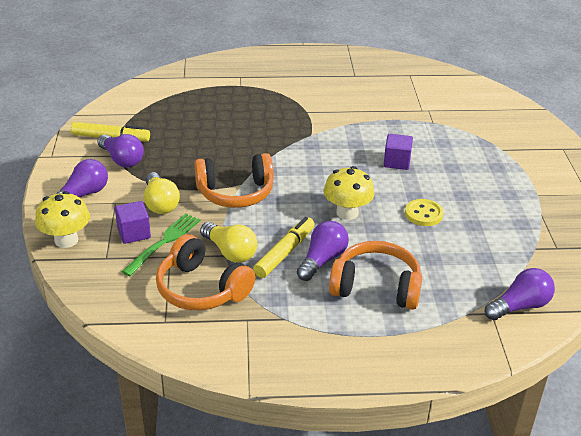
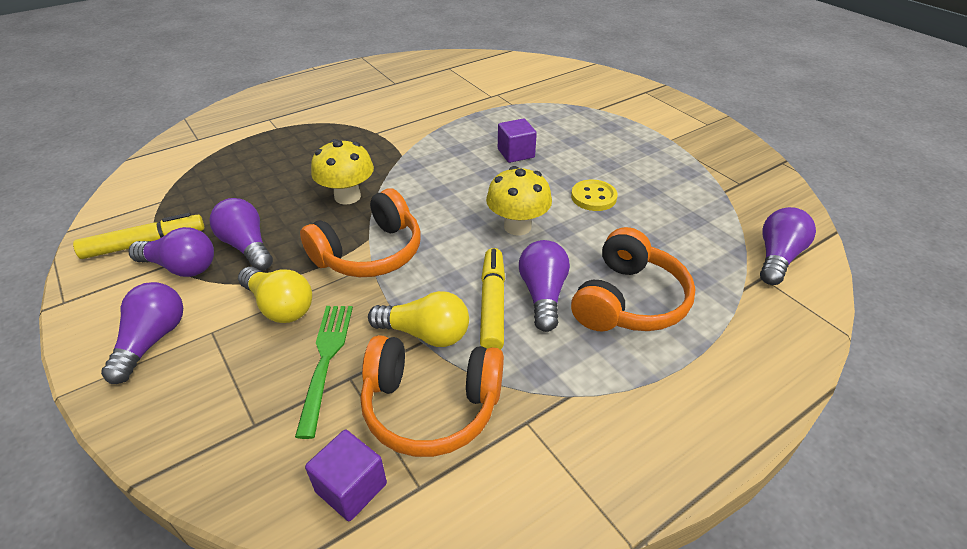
camera: 30 degrees left, 5 degrees up
(66, 240) = (169, 426): yellow mushroom -> yellow mushroom (347, 196)
(134, 233) = (271, 366): purple cube -> purple cube (351, 487)
(166, 161) = (247, 246): none -> purple light bulb
(376, 287) = (629, 301): orange headphones -> orange headphones turned 135 degrees clockwise

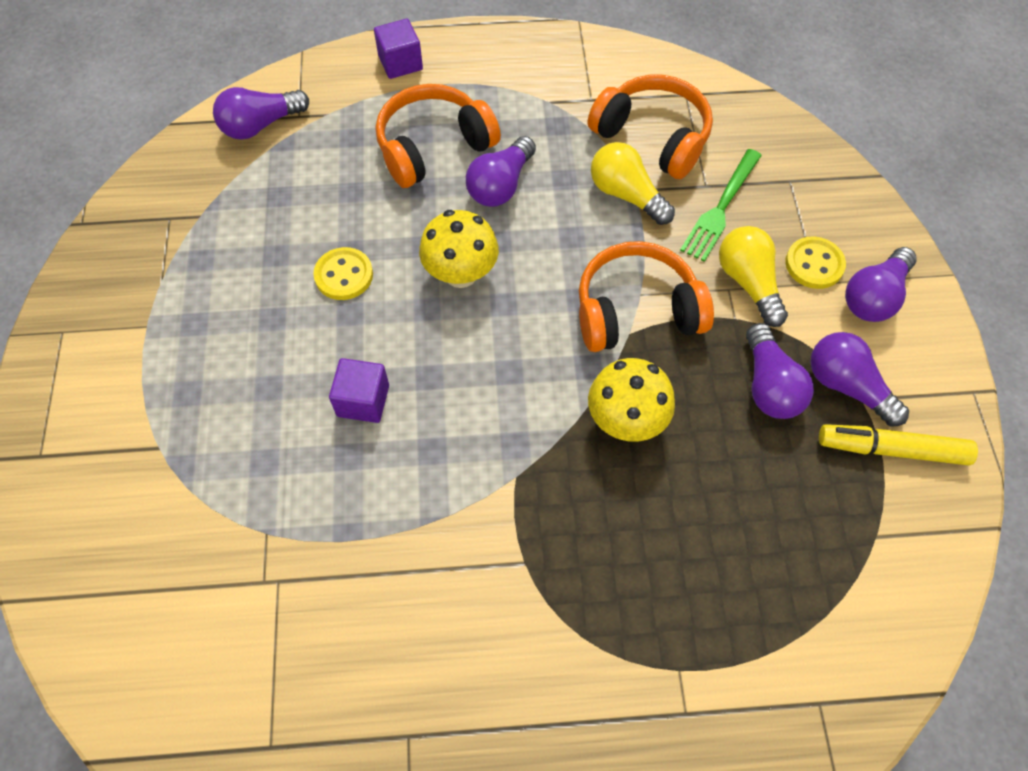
camera: 150 degrees left, 20 degrees up
(216, 346) = (814, 264): none -> yellow button
(351, 487) = (730, 112): purple cube -> purple cube (400, 63)
(492, 305) = (552, 196): yellow marker -> none

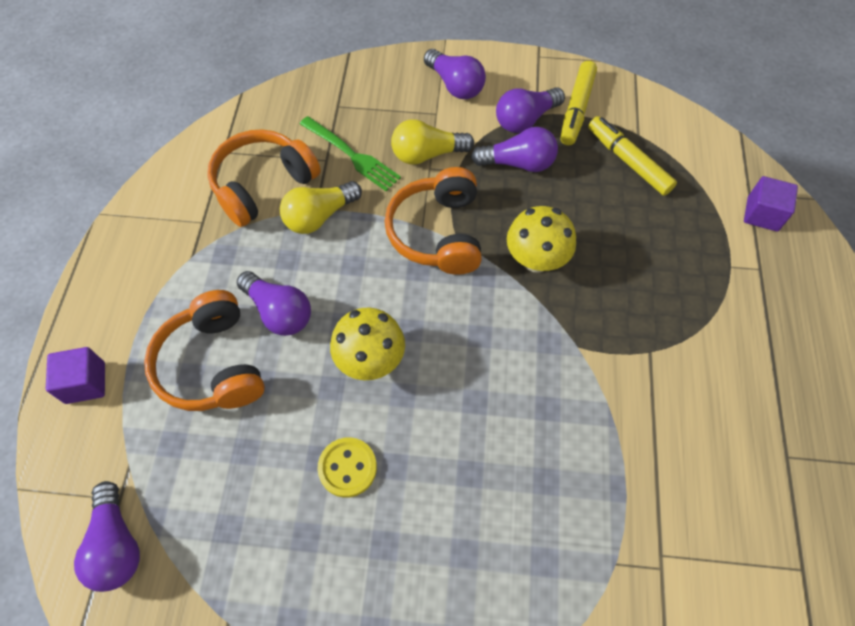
camera: 80 degrees left, 0 degrees up
(363, 400) = (491, 462): purple cube -> purple cube (762, 214)
(814, 264) = (419, 111): yellow button -> none
(821, 524) = (628, 161): none -> yellow marker

